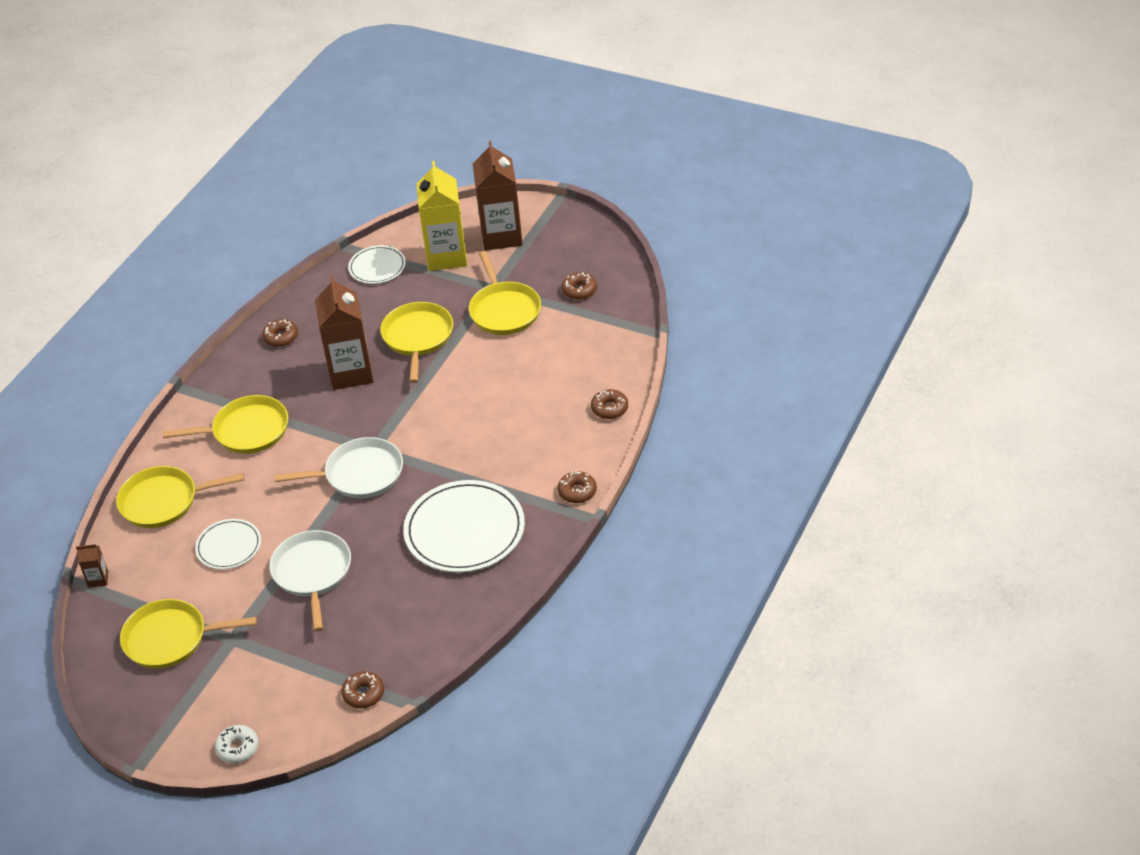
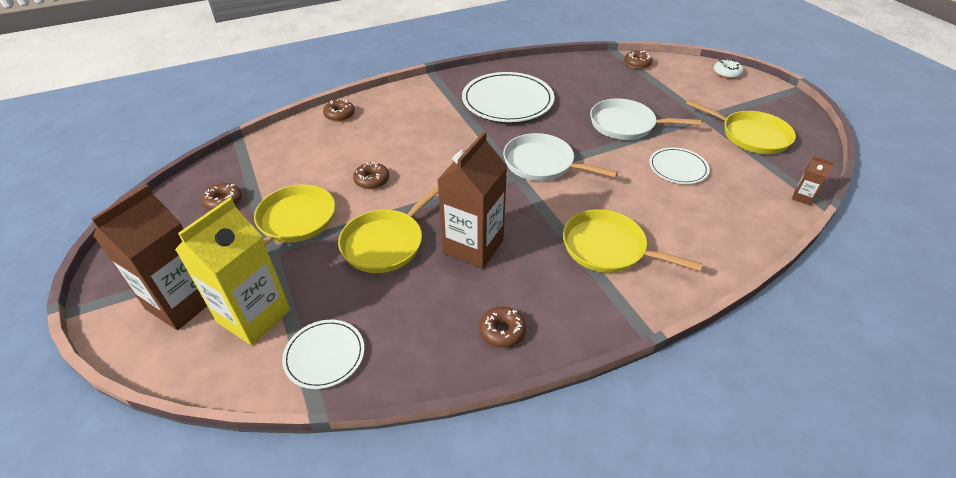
camera: 145 degrees left, 0 degrees up
(163, 501) = (720, 228): yellow pan -> none
(312, 573) = (625, 125): white pan -> white pan turned 75 degrees clockwise
(577, 491) = (421, 87): brown donut -> brown donut (372, 180)

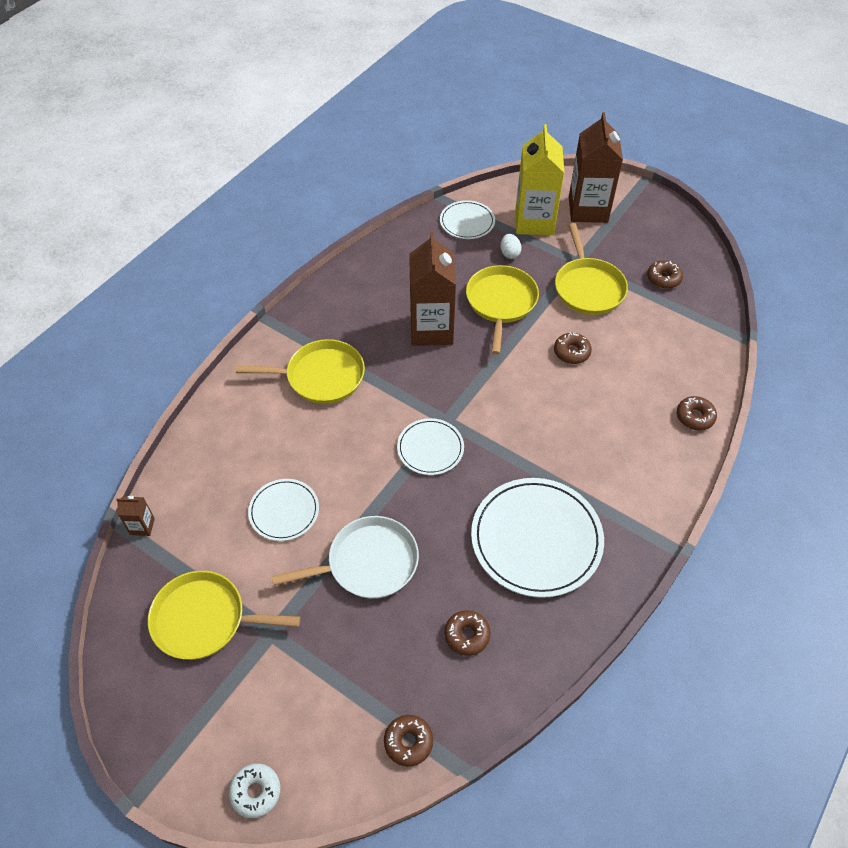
camera: 150 degrees right, 10 degrees up
(323, 289) = (509, 253): none -> white egg
(502, 331) = (367, 279): brown donut -> brown donut (467, 635)
(542, 163) = (430, 448): white pan -> white plate

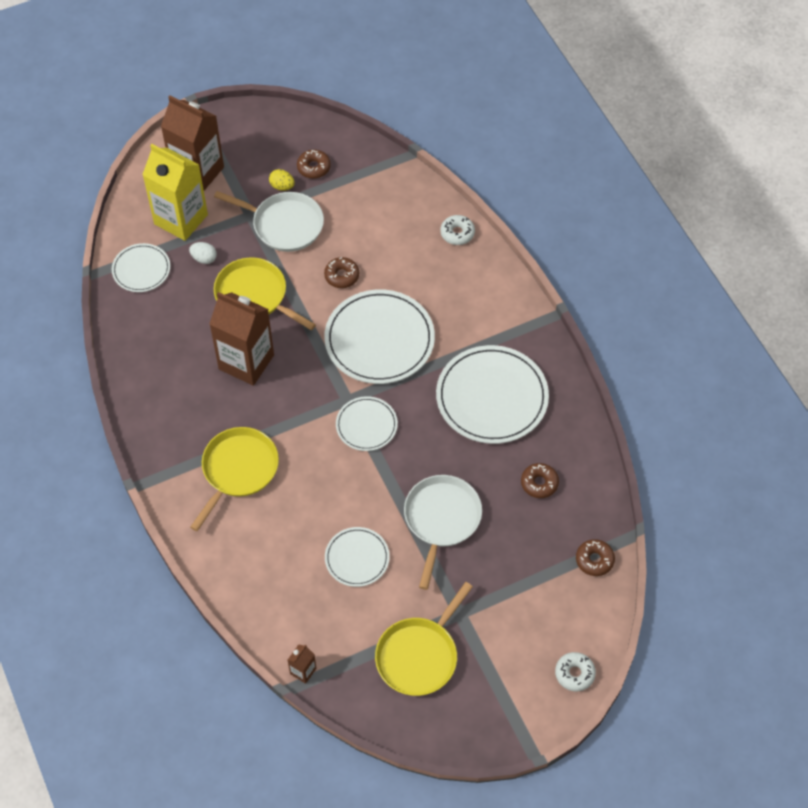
camera: 60 degrees left, 5 degrees up
(528, 413) = (379, 339): none -> white plate
(588, 288) = (284, 225): yellow pan -> white pan
(624, 267) = (282, 186): none -> yellow egg
(695, 417) = (457, 233): brown donut -> white donut

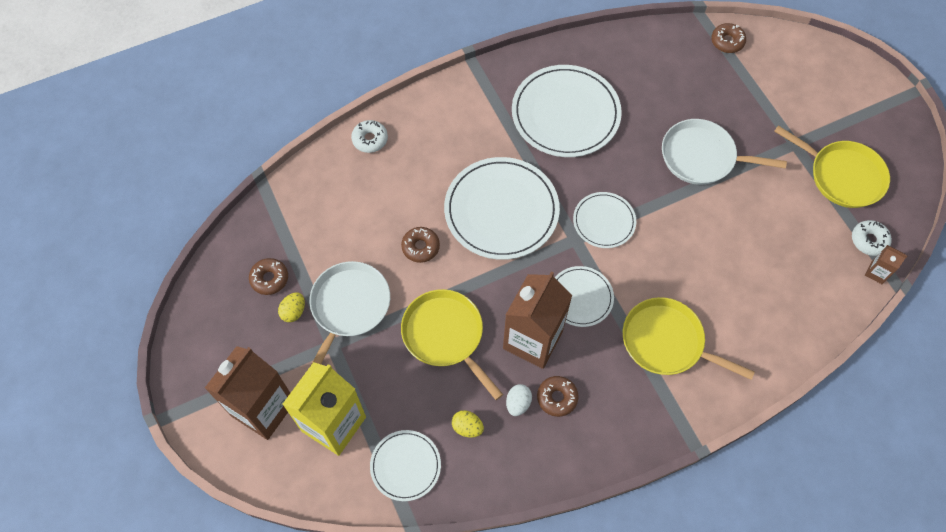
camera: 90 degrees left, 5 degrees up
(170, 312) = (467, 427): none -> yellow egg
(204, 258) = (392, 393): white egg -> white egg (518, 403)
(254, 296) = (445, 335): yellow pan -> yellow pan turned 105 degrees clockwise
(357, 558) = (752, 228): white plate -> white plate (580, 297)
(539, 483) = (655, 79): brown donut -> brown donut (557, 398)
(574, 674) = (836, 60): white donut -> white donut (869, 240)

